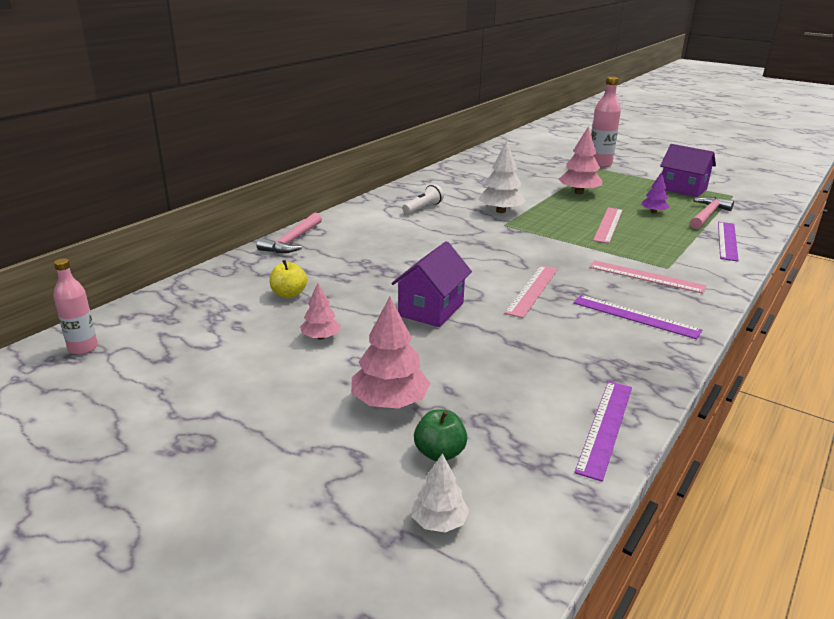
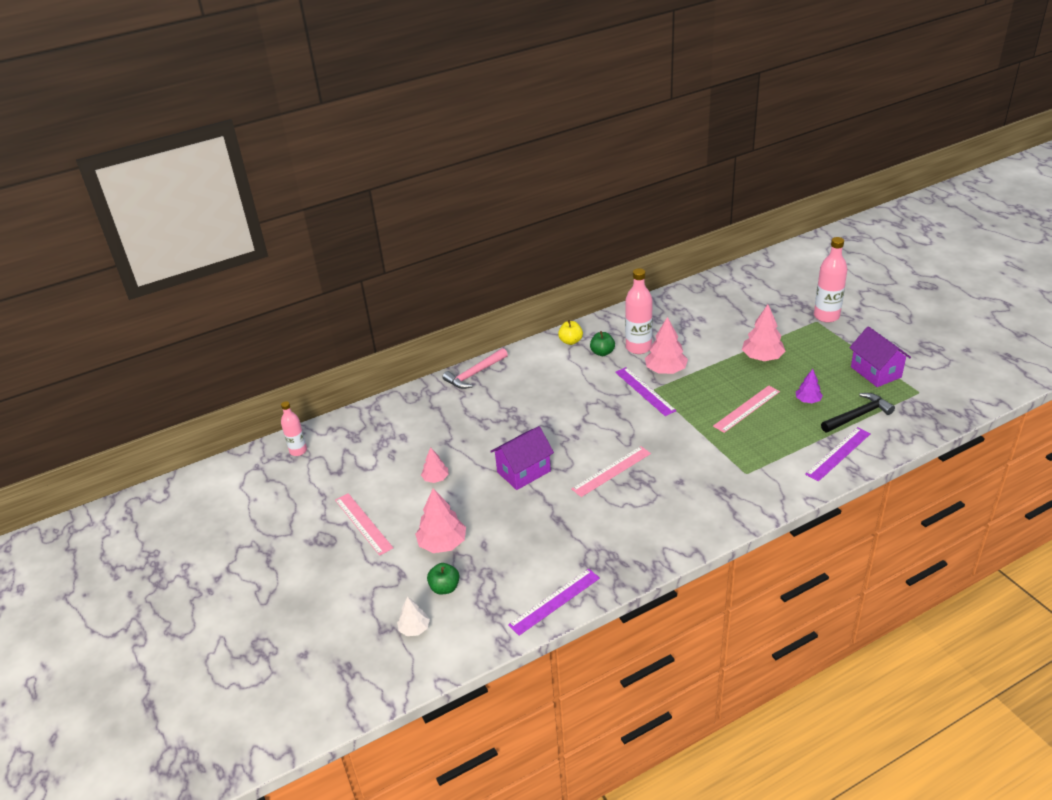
camera: 30 degrees right, 10 degrees up
(289, 294) = (439, 432): yellow apple -> yellow apple (570, 341)
(423, 208) = (602, 352): white flashlight -> green apple
(456, 200) = (638, 347): none -> pink bottle
(500, 211) = (666, 370): white tree -> pink tree
(635, 316) = (665, 518): purple ruler -> purple ruler (644, 391)
(646, 276) = (716, 479): pink ruler -> pink ruler (363, 523)
(707, 215) = (858, 416): pink hammer -> black hammer

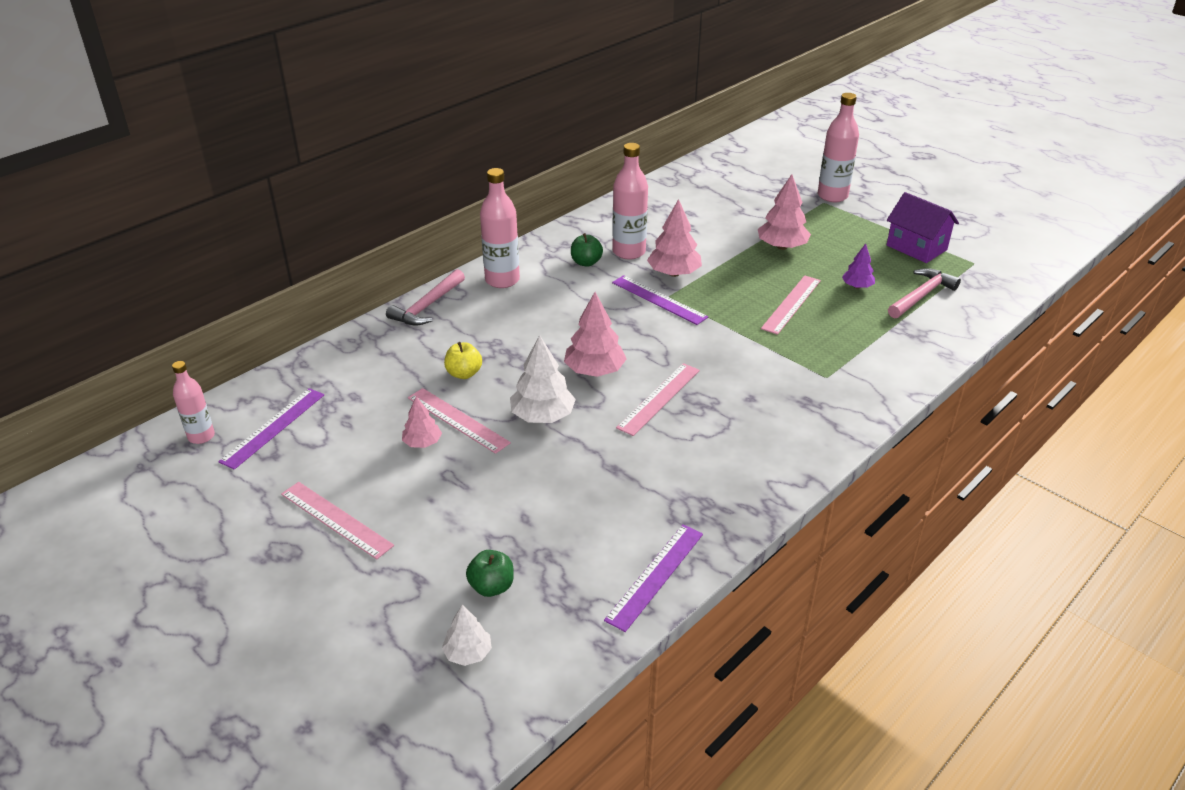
camera: 20 degrees left, 0 degrees up
(442, 543) = (465, 527): pink tree -> pink tree (594, 371)
(465, 465) = (458, 420): none -> pink ruler
(523, 472) = (543, 416): purple house -> white tree
(535, 359) = (502, 280): none -> pink bottle
(570, 341) = (540, 254): yellow apple -> yellow apple (464, 373)
(838, 454) = (921, 340): purple ruler -> purple ruler (273, 427)
(858, 416) = (922, 296): black hammer -> pink hammer

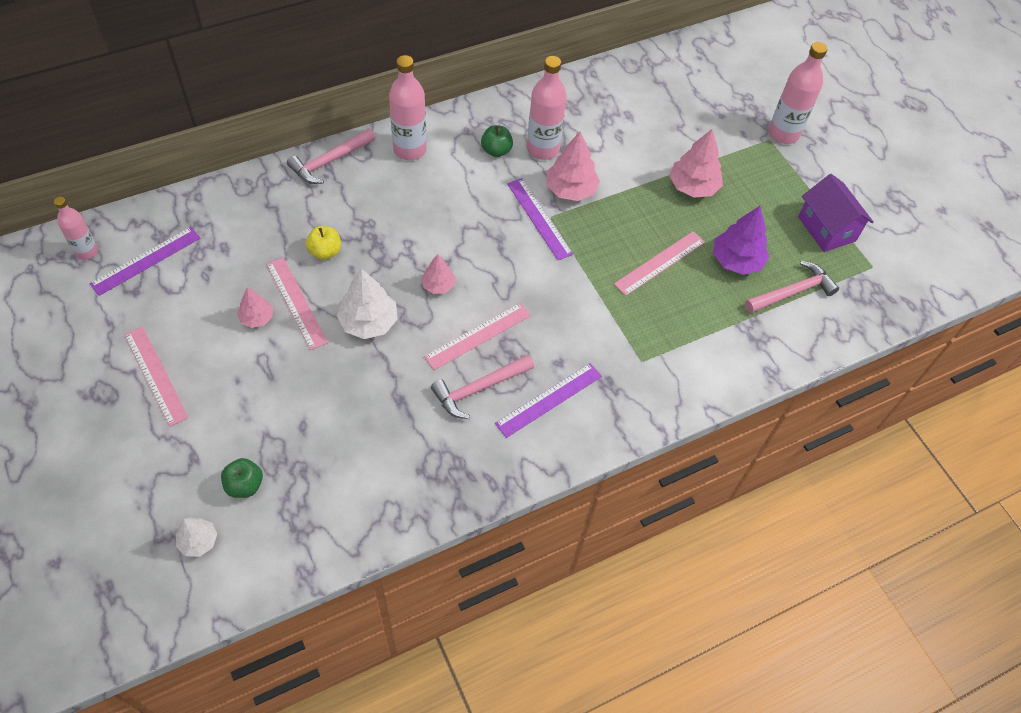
camera: 15 degrees right, 20 degrees up
(594, 371) = (438, 285): pink tree -> pink tree, size x0.59
(655, 576) = (377, 522): purple ruler -> purple ruler (549, 400)
(687, 438) = (478, 388): none -> pink hammer
(857, 286) = (736, 260): purple tree -> purple tree, size x1.70

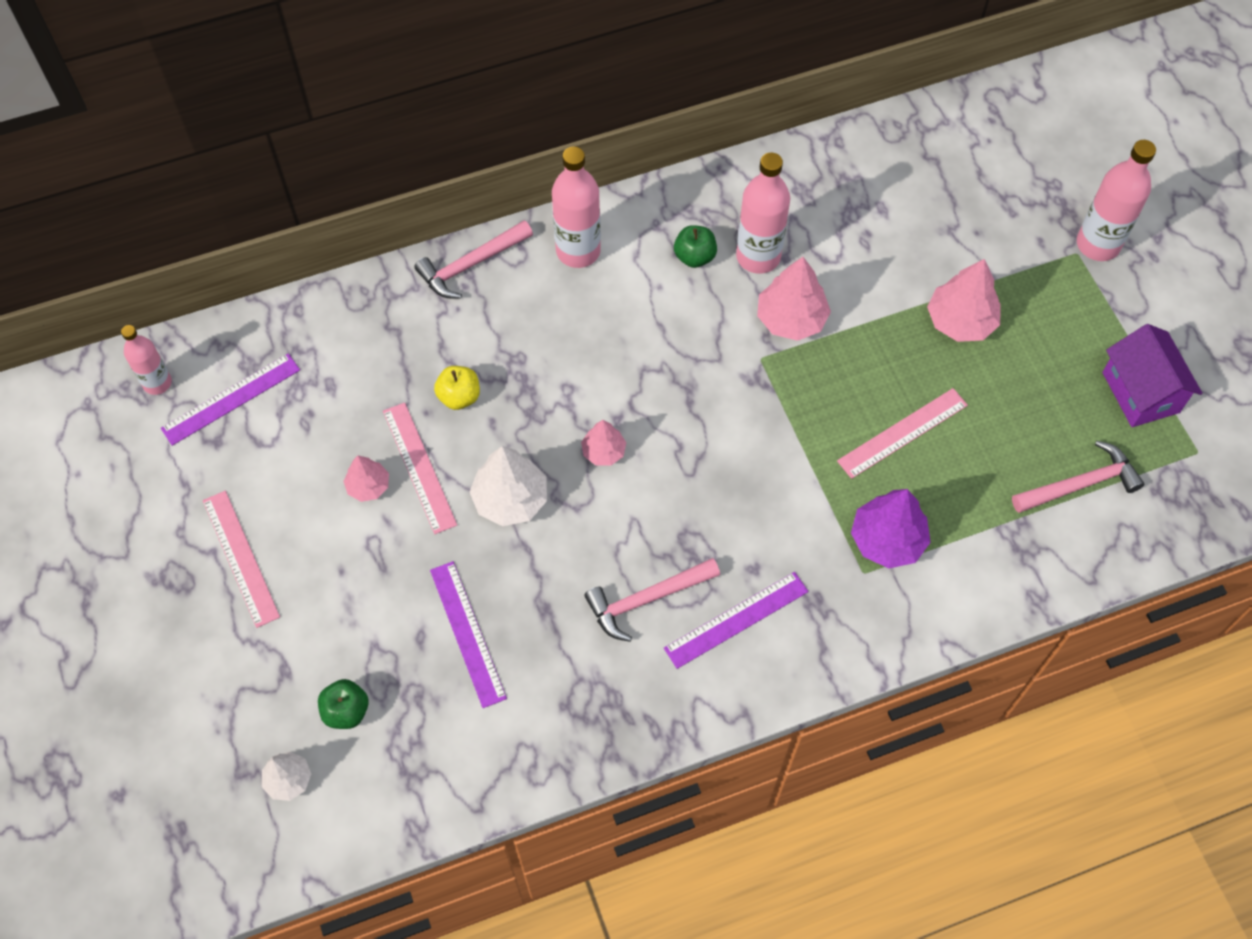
camera: 10 degrees right, 5 degrees up
(478, 336) = (651, 526): pink ruler -> none
(539, 218) = (744, 360): purple ruler -> purple ruler (467, 633)
(736, 260) = (1008, 434): purple tree -> purple tree (887, 540)

